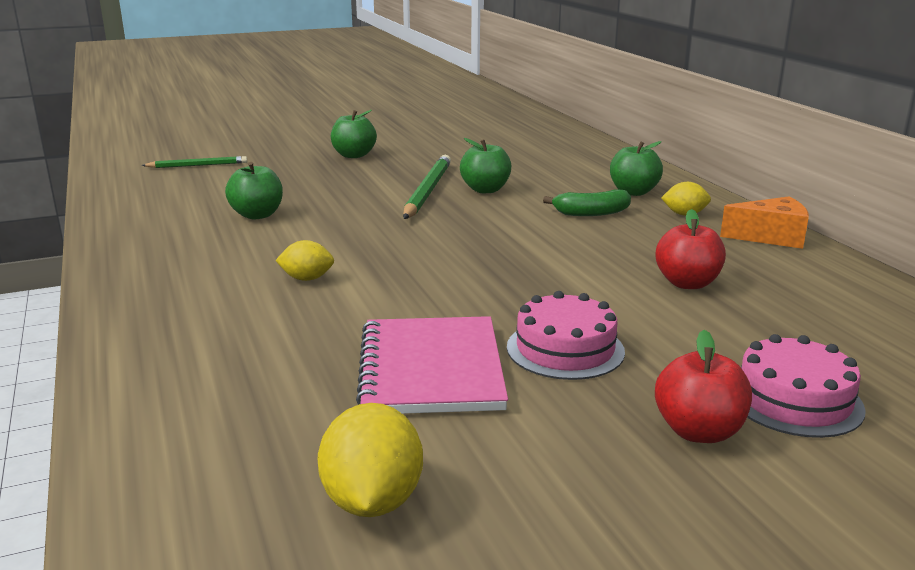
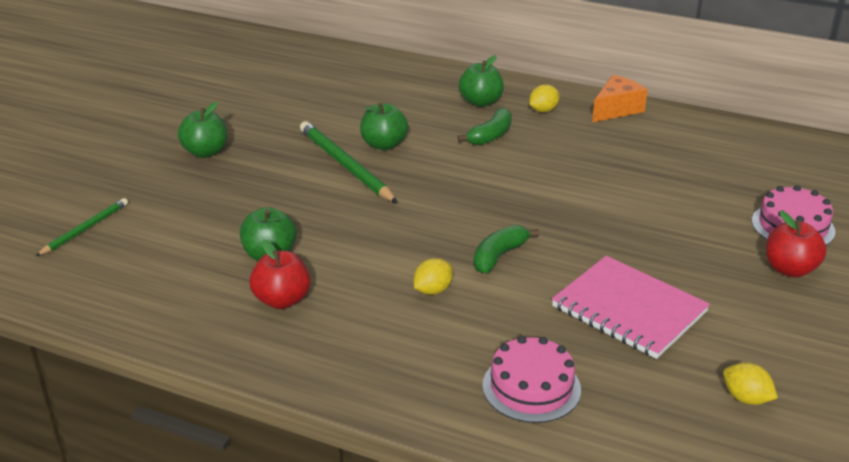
camera: 45 degrees left, 10 degrees up
(372, 501) = (746, 398): yellow lemon -> yellow lemon, size x0.62
(409, 282) = (499, 256): none -> green banana
(565, 349) = (662, 255): pink cake -> pink cake (531, 387)
(687, 283) = (636, 171): red apple -> red apple (282, 300)

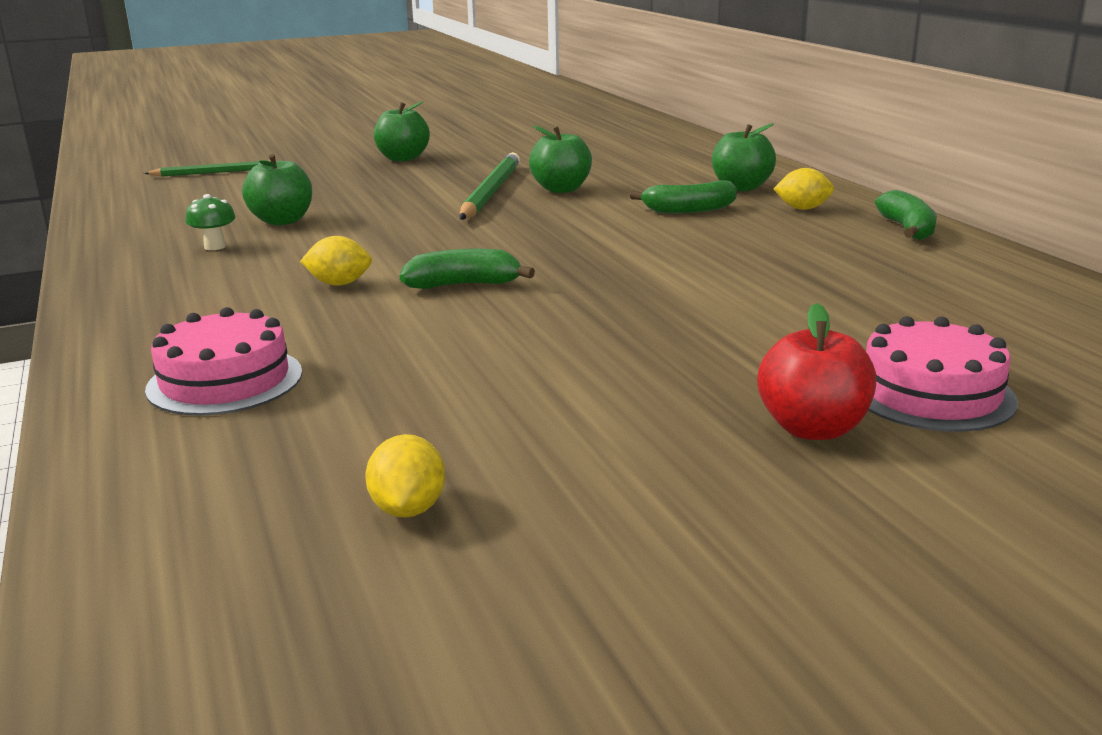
camera: 45 degrees right, 10 degrees down
(282, 300) = (215, 247): red apple -> green mushroom
(616, 109) = (907, 229): orange cheese -> green banana
(629, 309) = (487, 372): pink notebook -> none

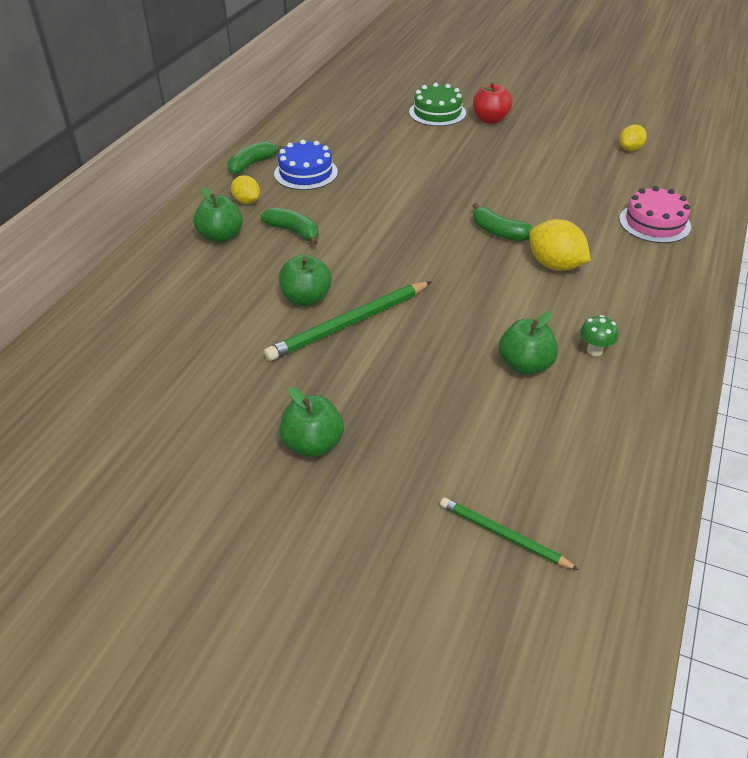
camera: 135 degrees left, 20 degrees up
(339, 284) = (555, 265): yellow lemon -> yellow lemon, size x1.62
(830, 245) = (306, 173): none -> blue cake
(931, 394) = (437, 112): pink cake -> green cake

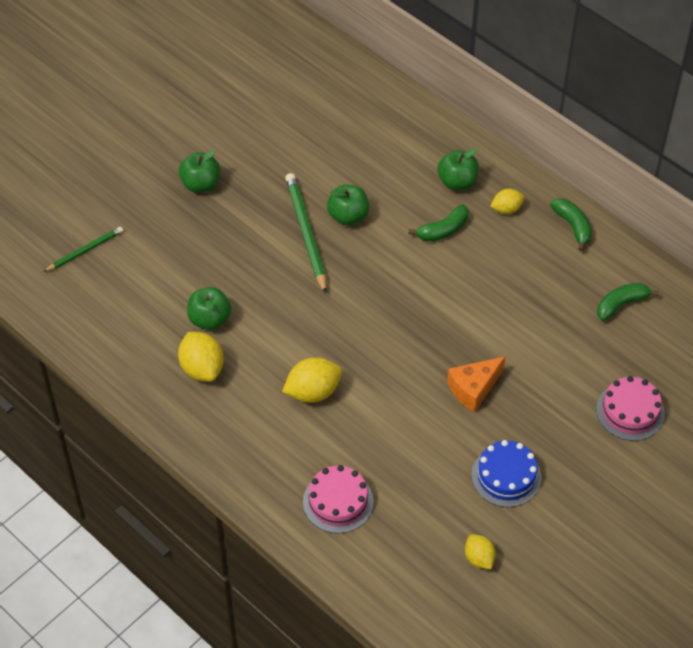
camera: 110 degrees right, 10 degrees up
(306, 173) = (540, 262): blue cake -> blue cake (506, 476)
(437, 112) = (630, 411): green cake -> pink cake
(473, 180) = (473, 389): none -> orange cheese
(490, 120) = (594, 455): red apple -> none
(499, 232) = (378, 372): green banana -> green banana (621, 304)
(594, 350) = (202, 368): green mushroom -> yellow lemon

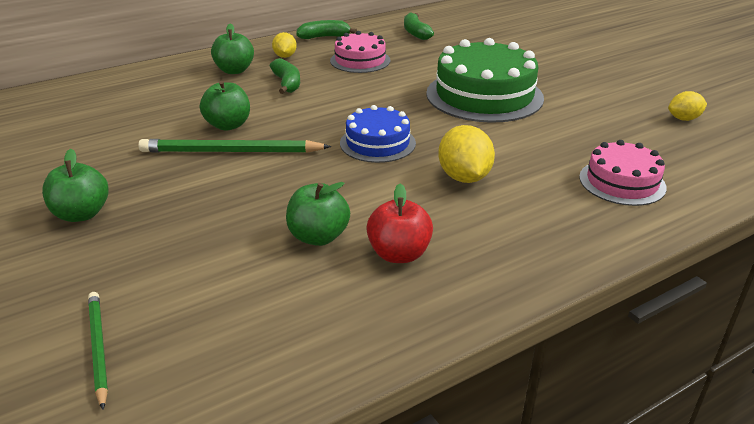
camera: 75 degrees left, 20 degrees down
(202, 368) = (399, 254): yellow lemon -> red apple
(473, 389) = (484, 95): orange cheese -> green cake
(506, 476) = (587, 95): blue cake -> blue cake (377, 143)
(630, 411) = (524, 44): pink cake -> pink cake (360, 60)

